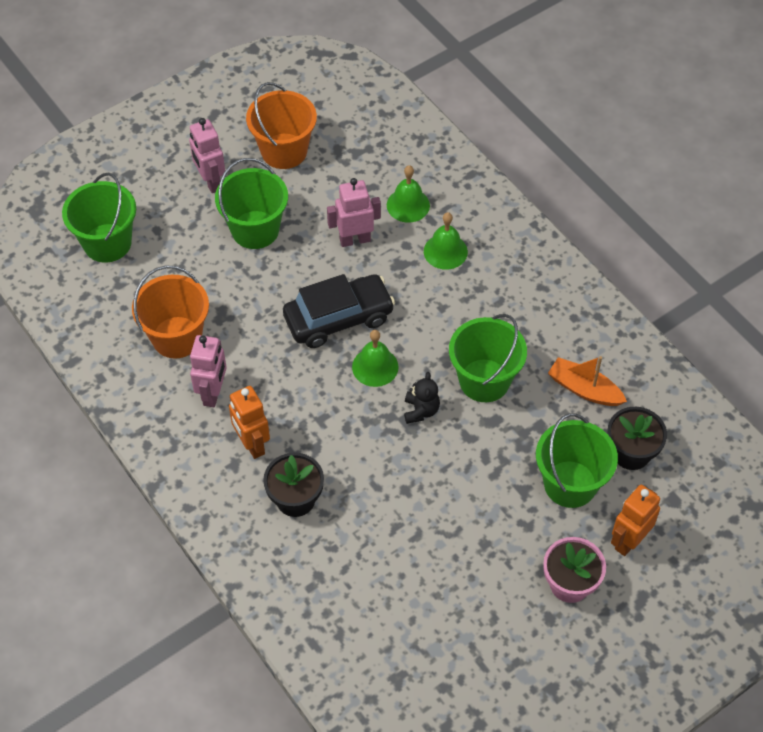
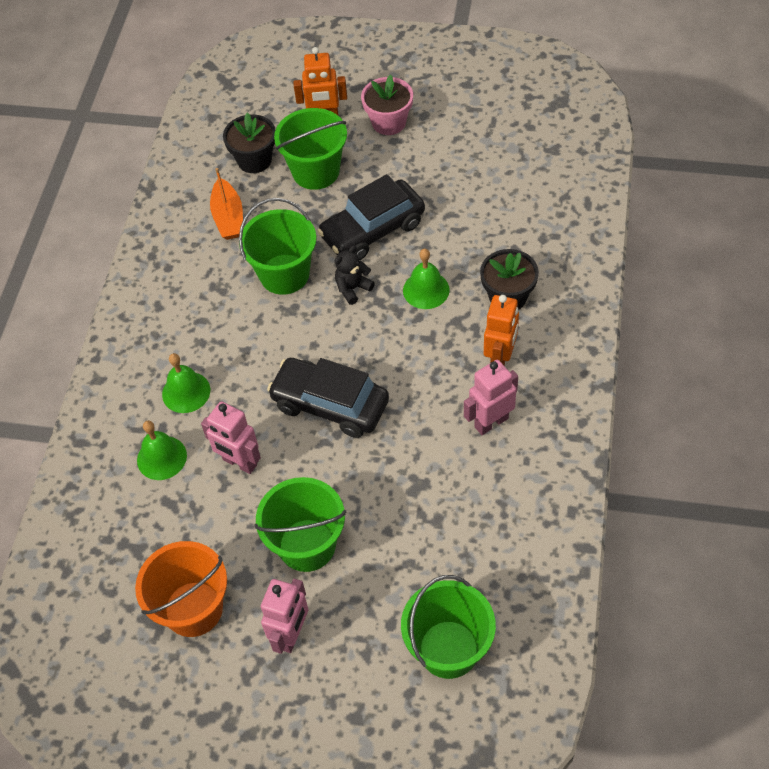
camera: 130 degrees left, 0 degrees up
(177, 337) = (474, 496): orange bucket -> none
(375, 367) = (347, 345): green bell -> green bell (426, 290)
(462, 470) = (372, 230): none -> black car

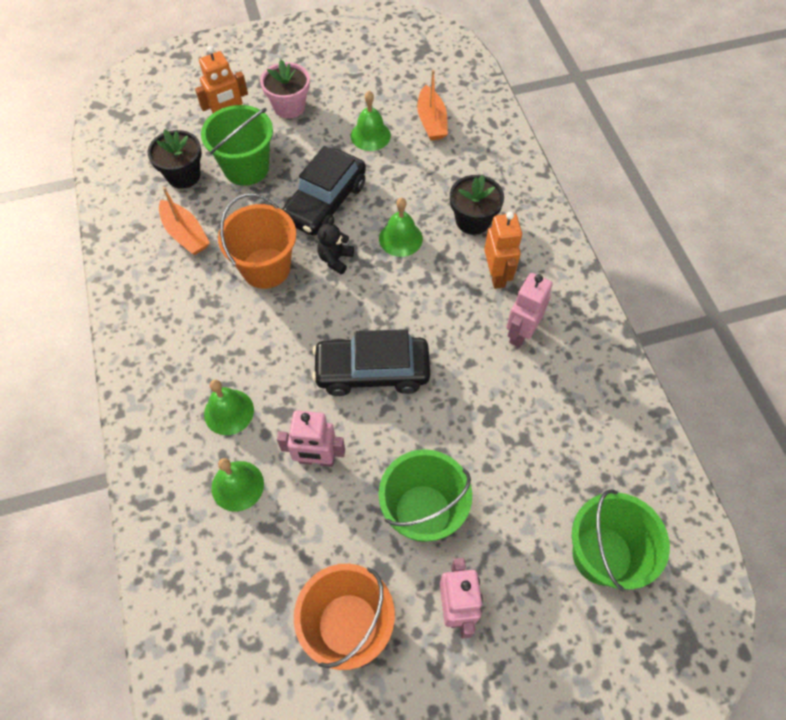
camera: 30 degrees left, 5 degrees up
(284, 274) = (266, 268): green bucket -> orange bucket
(453, 177) = (370, 135): none -> green bell
(524, 182) = (431, 121): none -> orange boat

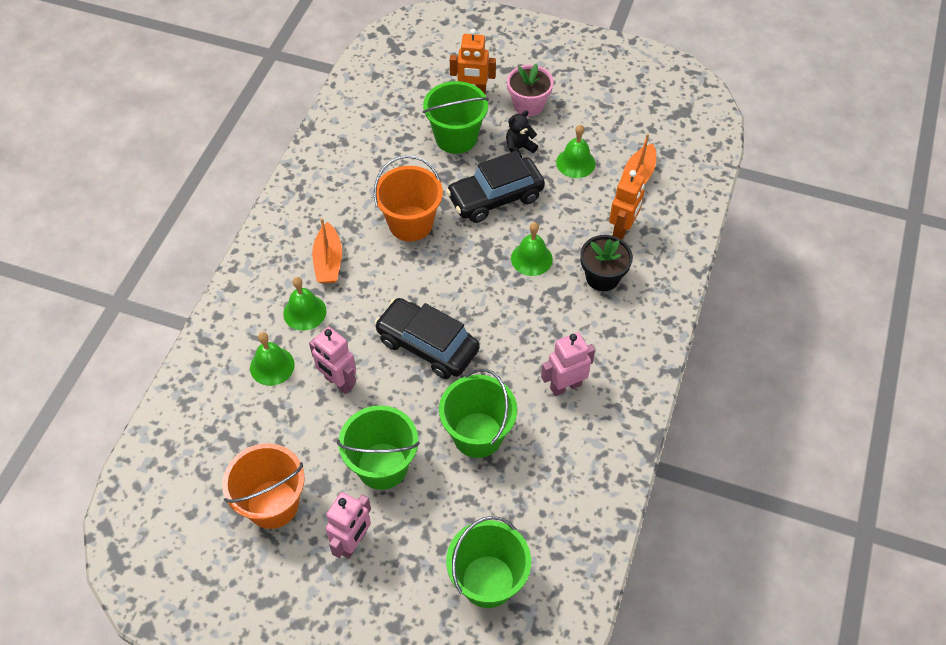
camera: 35 degrees right, 5 degrees down
(183, 175) = (405, 119): black flower pot -> none
(185, 234) = (372, 165): orange boat -> orange boat (328, 261)
(335, 259) = (467, 246): black teddy bear -> black teddy bear (519, 148)
(483, 425) = (477, 435): none -> green bucket
(496, 275) = (585, 331): orange robot -> orange robot (622, 229)

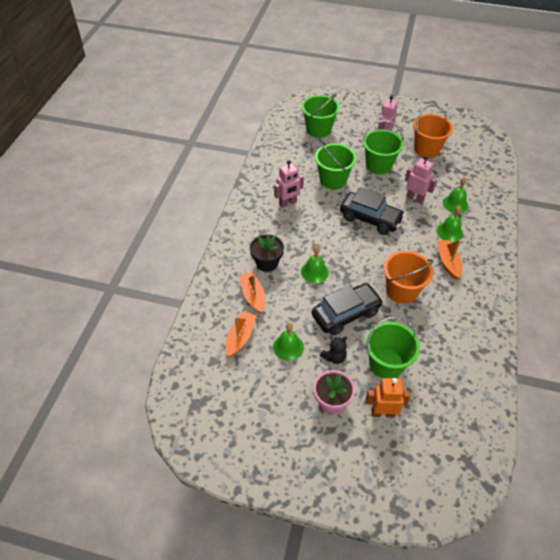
camera: 175 degrees right, 5 degrees down
(622, 229) = (253, 296): orange robot -> orange boat

